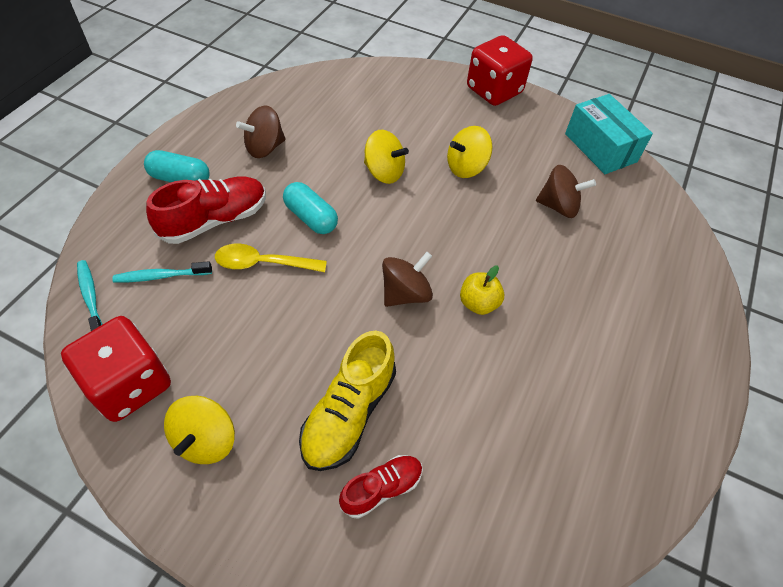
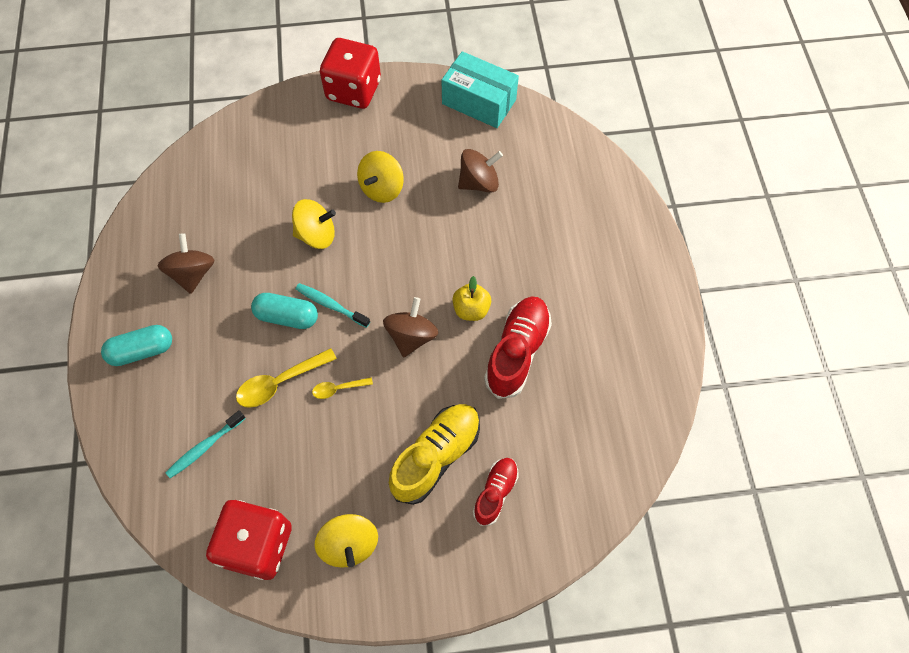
camera: 30 degrees left, 10 degrees up
(91, 297) = (162, 502): turquoise toothbrush -> turquoise toothbrush (331, 305)
(214, 220) = (207, 370): red shoe -> red shoe (517, 352)
(264, 148) = (193, 273): brown spinning top -> brown spinning top turned 150 degrees clockwise
(307, 298) = (338, 389): none -> yellow spoon
(349, 413) = (436, 456): yellow shoe -> yellow shoe turned 135 degrees counterclockwise

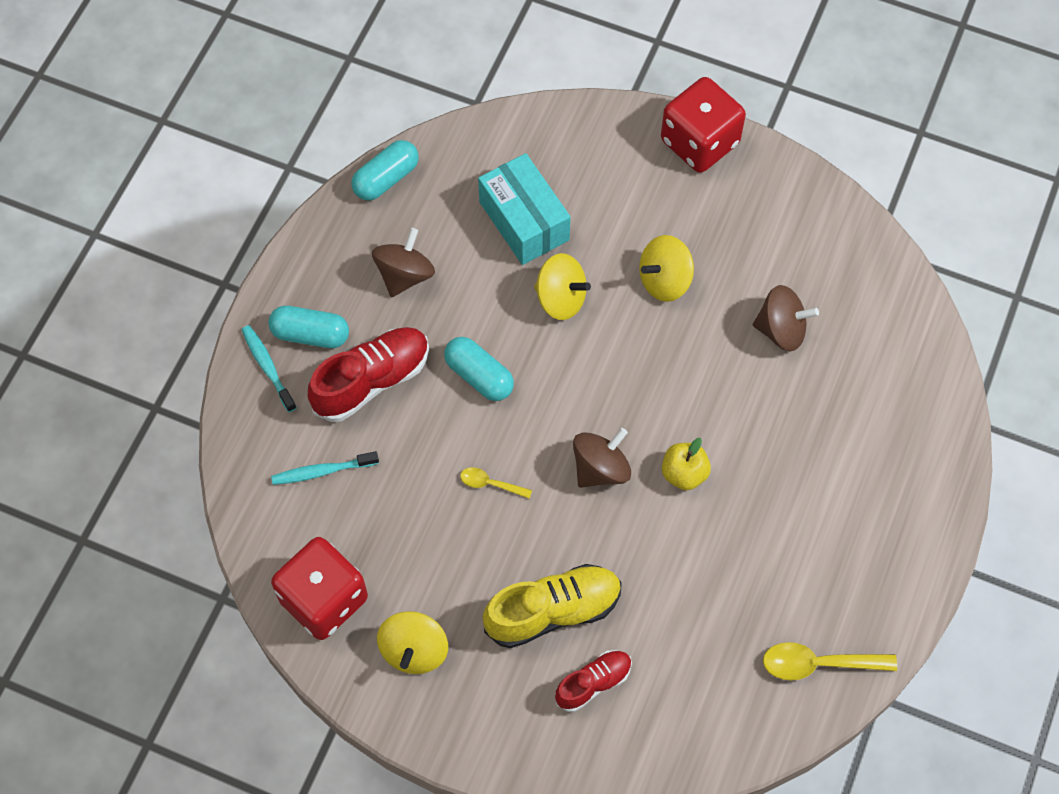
camera: 30 degrees right, 0 degrees up
(143, 214) = (386, 179): none -> turquoise capsule
(280, 382) = (434, 444): yellow spoon -> yellow spoon (818, 664)
(331, 305) = (532, 387): turquoise toothbrush -> turquoise toothbrush (268, 367)
(479, 102) = (841, 229): turquoise box -> turquoise box (524, 221)
(517, 352) = (707, 548): red shoe -> red shoe (371, 381)

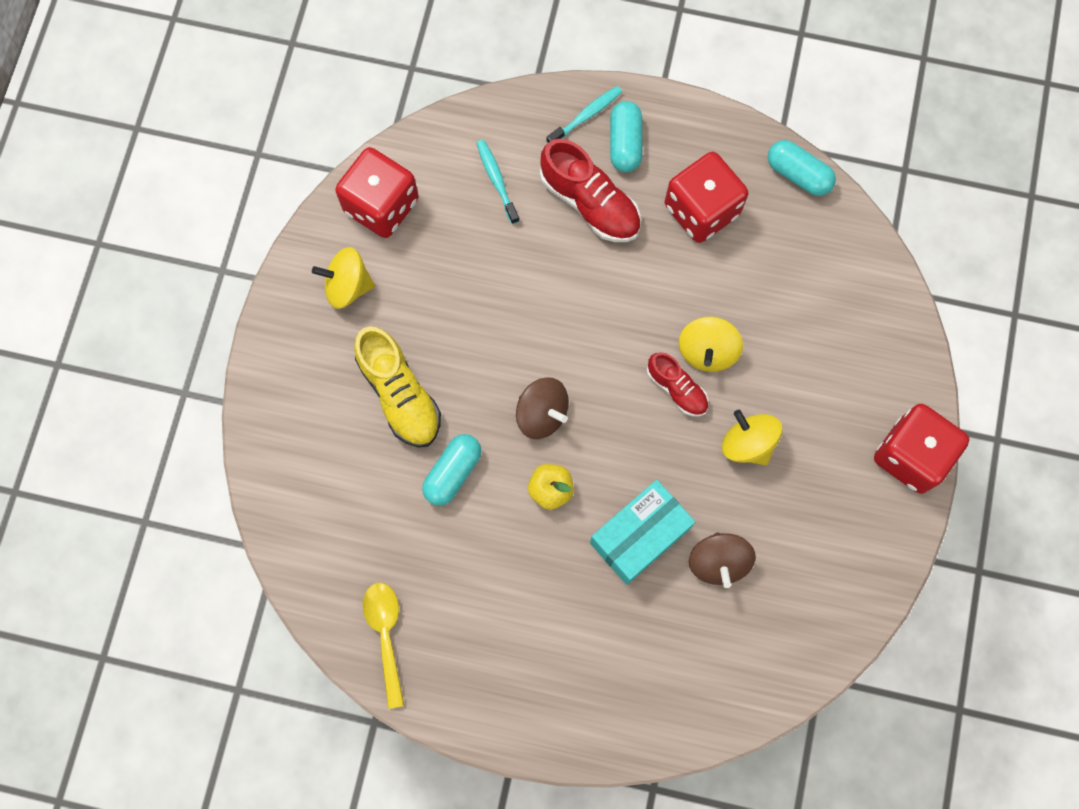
camera: 80 degrees right, 10 degrees up
(404, 275) = (701, 210): brown spinning top -> red dice
(479, 376) = (613, 293): turquoise capsule -> turquoise capsule (453, 472)
(490, 484) = (510, 321): yellow spoon -> none
(524, 221) = (782, 304): turquoise box -> turquoise box (639, 535)
(593, 683) = (340, 439): red shoe -> red shoe (676, 389)

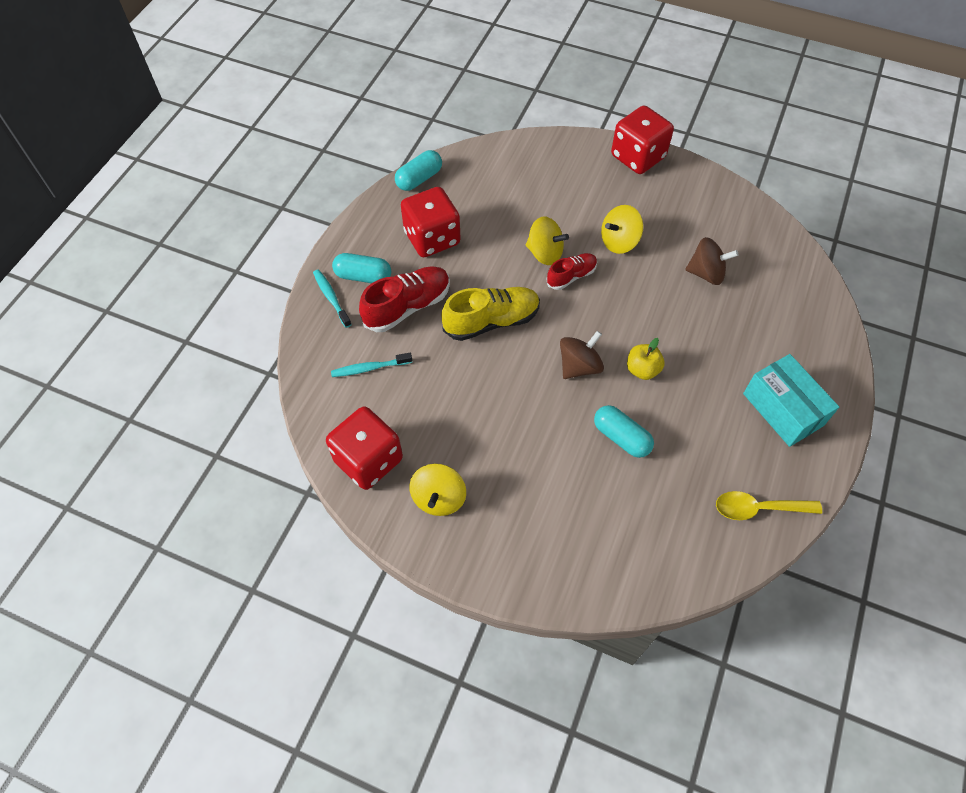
camera: 80 degrees left, 15 degrees down
(400, 394) = (547, 469): yellow shoe -> yellow shoe (491, 321)
(639, 535) = (683, 317): turquoise box -> turquoise box (782, 409)

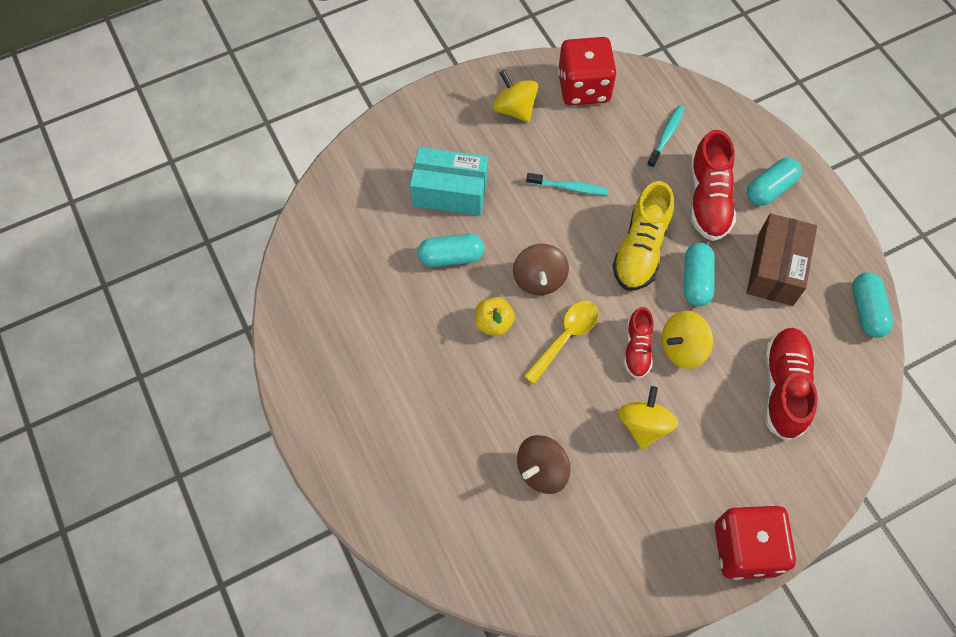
camera: 130 degrees right, 5 degrees up
(331, 298) = (763, 153): turquoise toothbrush -> turquoise toothbrush (569, 187)
(432, 238) = (775, 269): red dice -> brown box
(485, 275) = (696, 280): none -> turquoise capsule
(518, 190) = (784, 388): none -> red shoe
(758, 508) = (310, 299): yellow spoon -> yellow spoon (565, 337)
(782, 409) = (360, 397): turquoise box -> turquoise box (450, 192)

